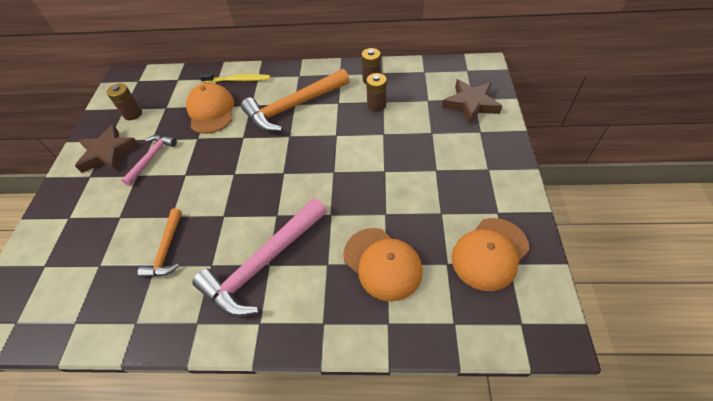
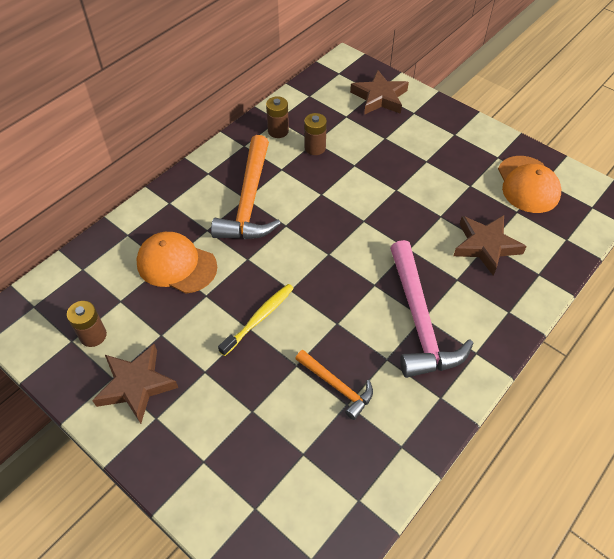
camera: 55 degrees left, 0 degrees up
(151, 158) = (192, 347): pink hammer -> none
(238, 80) = (154, 220): yellow toothbrush -> yellow toothbrush (259, 318)
(382, 263) = (485, 246): orange cap -> brown star

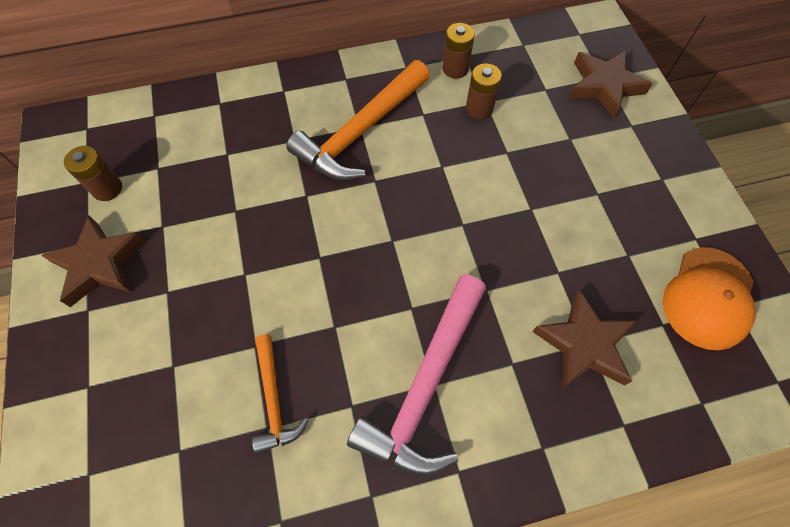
camera: 35 degrees right, 10 degrees up
(176, 265) = (235, 161): orange cap -> none
(259, 318) = (262, 269): yellow toothbrush -> none

